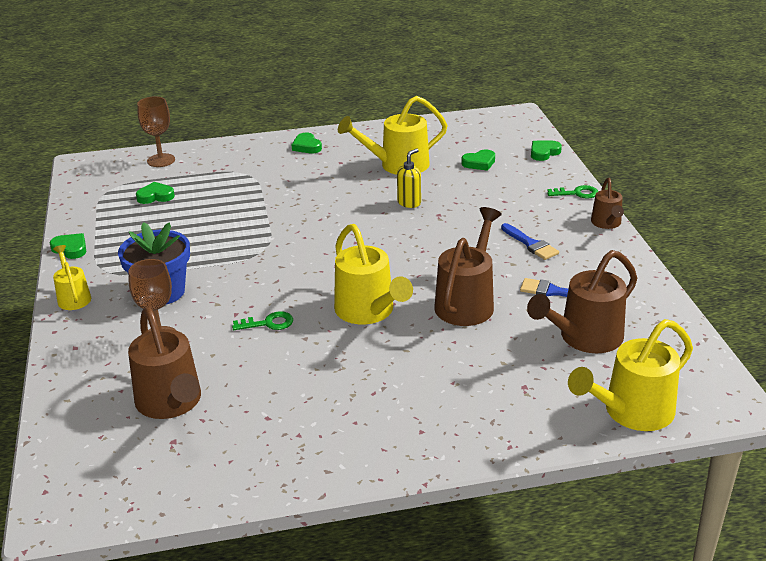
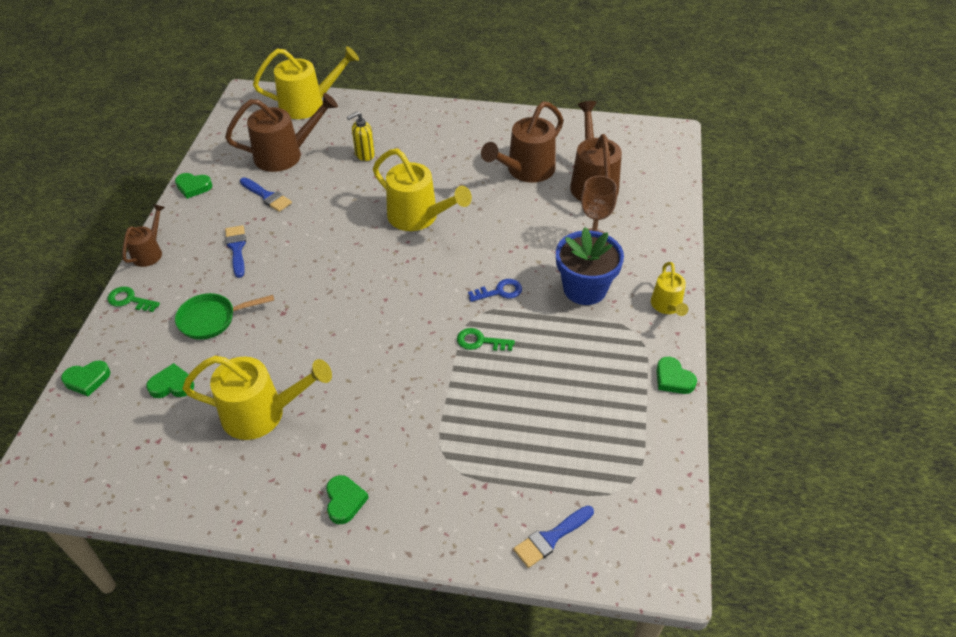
camera: 160 degrees left, 15 degrees up
(155, 196) = (570, 449): green heart -> green heart (193, 187)
(161, 160) = (551, 538): brown goblet -> blue brush
(248, 271) = (500, 291): none -> blue key
(268, 323) = (502, 229): green key -> green key (480, 341)
(369, 312) = (419, 217): yellow watering can -> yellow watering can turned 135 degrees clockwise
(409, 203) = (298, 340): yellow soap dispenser -> yellow soap dispenser (364, 155)
(467, 302) = (338, 206): brown watering can -> brown watering can (525, 171)
(493, 198) = (212, 319): none -> green pan

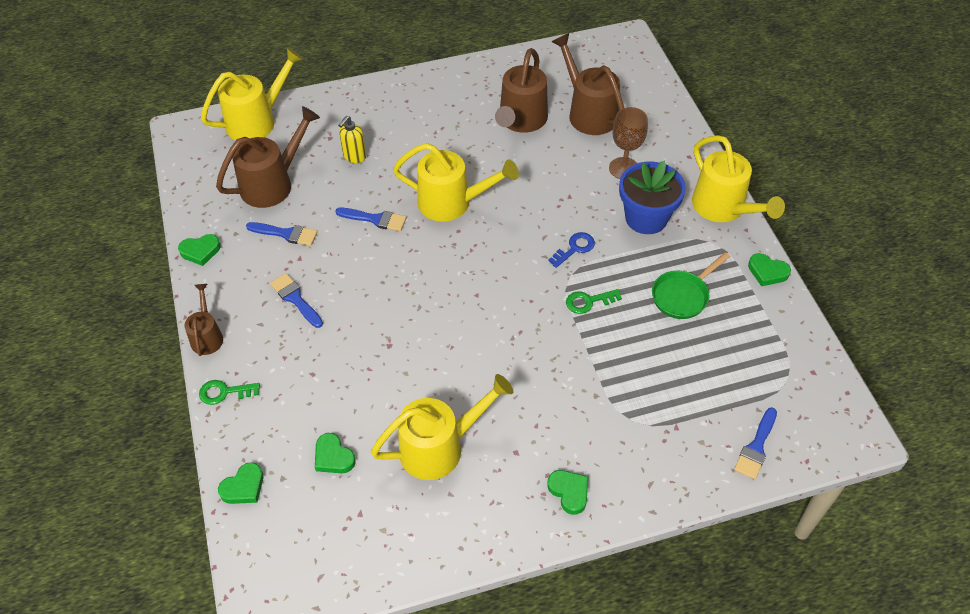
camera: 25 degrees left, 5 degrees up
(172, 385) = (333, 457): green heart -> green heart turned 105 degrees counterclockwise
(212, 319) = (324, 378): green pan -> green pan (682, 296)
(345, 209) = (375, 219): none -> blue brush
(667, 306) = (724, 209): yellow watering can -> yellow watering can, size x1.76

